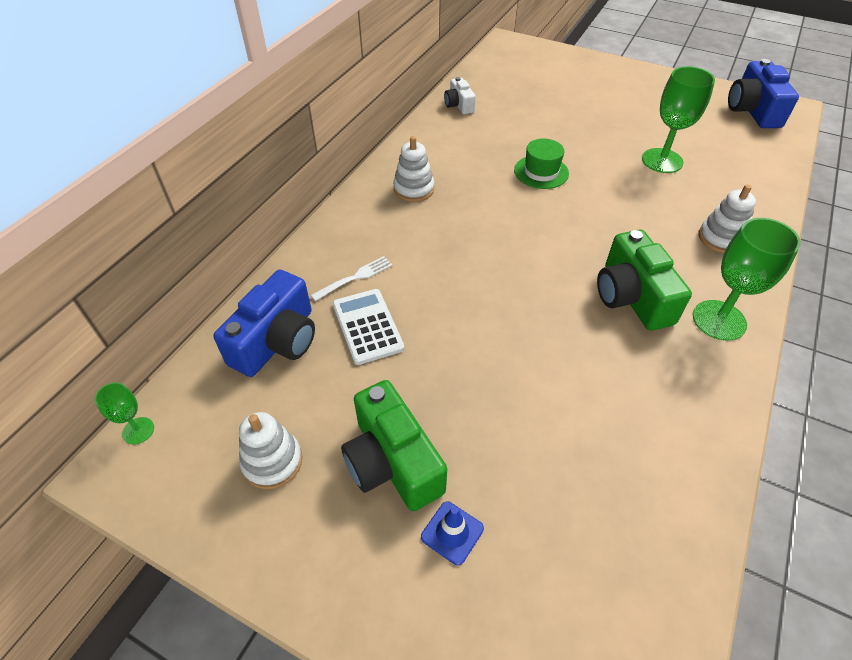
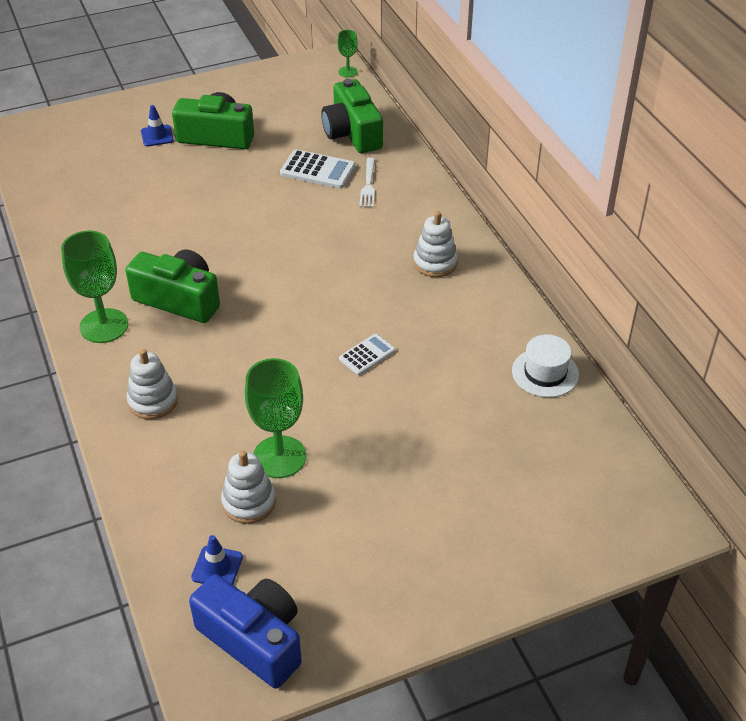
camera: 130 degrees right, 5 degrees down
(272, 461) = (271, 102): white stacking toy -> white stacking toy (249, 502)
(277, 341) = (352, 133): blue camera -> green camera
(459, 105) = (545, 373): white camera -> white hat
(541, 172) = (367, 355): green hat -> white calculator
(749, 141) = (217, 567): none -> blue traffic cone

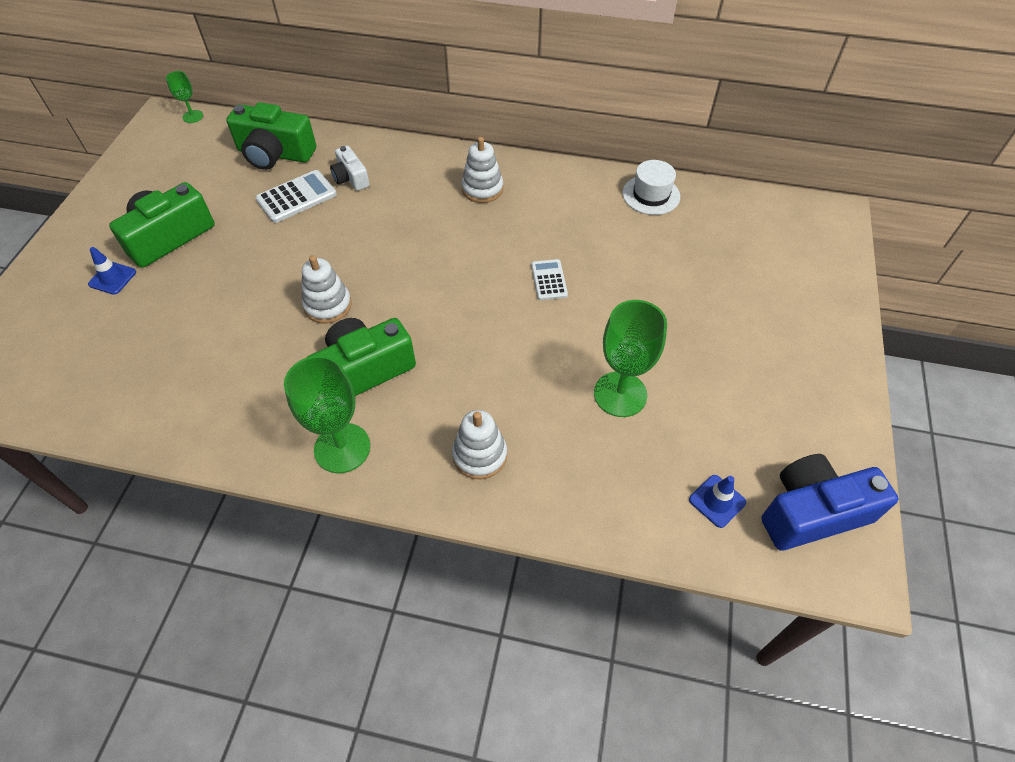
camera: 55 degrees left, 10 degrees up
(249, 502) = (657, 441): white stacking toy -> white stacking toy (328, 305)
(368, 185) = (351, 178): white fork -> white camera

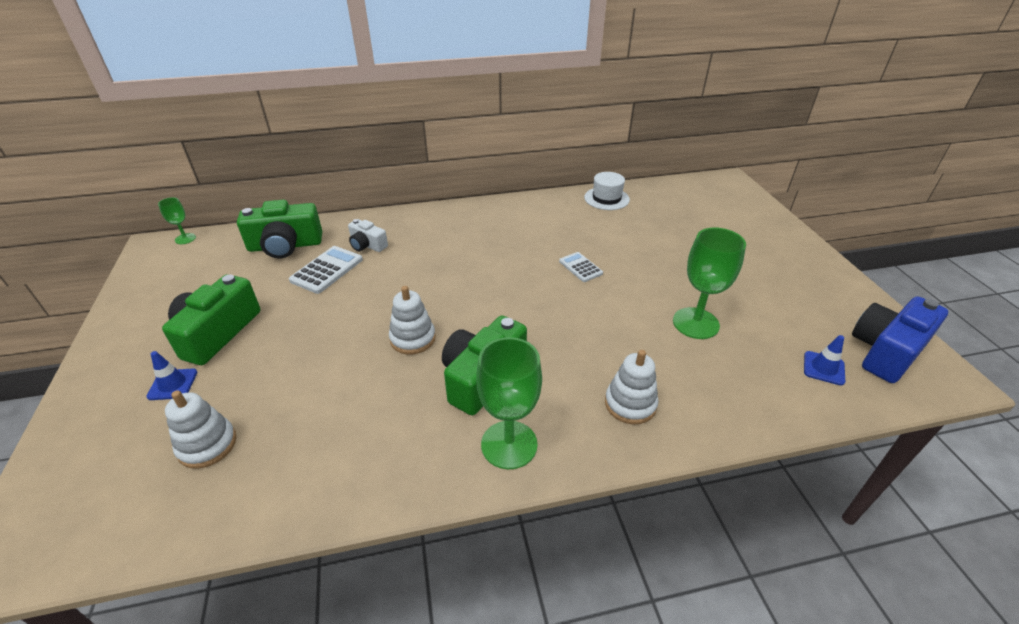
camera: 25 degrees left, 15 degrees down
(482, 189) = (482, 225): white stacking toy -> white stacking toy (207, 445)

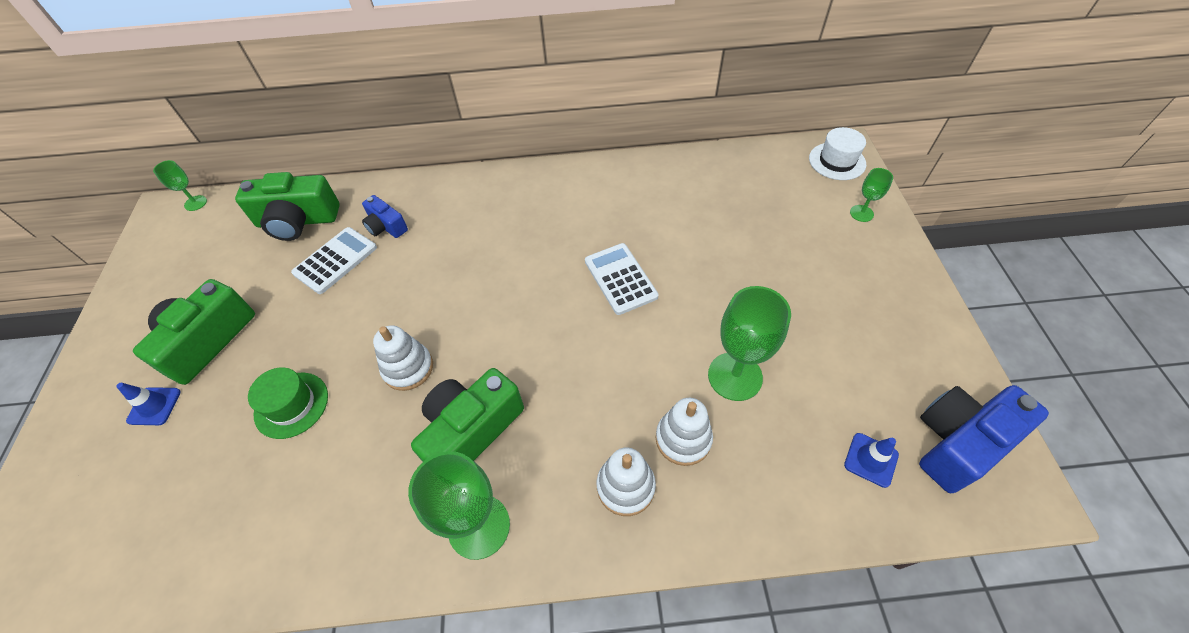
camera: 10 degrees right, 15 degrees up
(207, 445) = (176, 489): white stacking toy -> white stacking toy (683, 439)
(309, 372) = (291, 405): none -> green hat
(367, 245) = (386, 226): white camera -> blue camera
(580, 267) = (620, 279): white calculator -> white calculator, size x1.56
(606, 198) = (680, 171): white hat -> white hat (837, 161)
(757, 217) = (861, 213): none -> green goblet

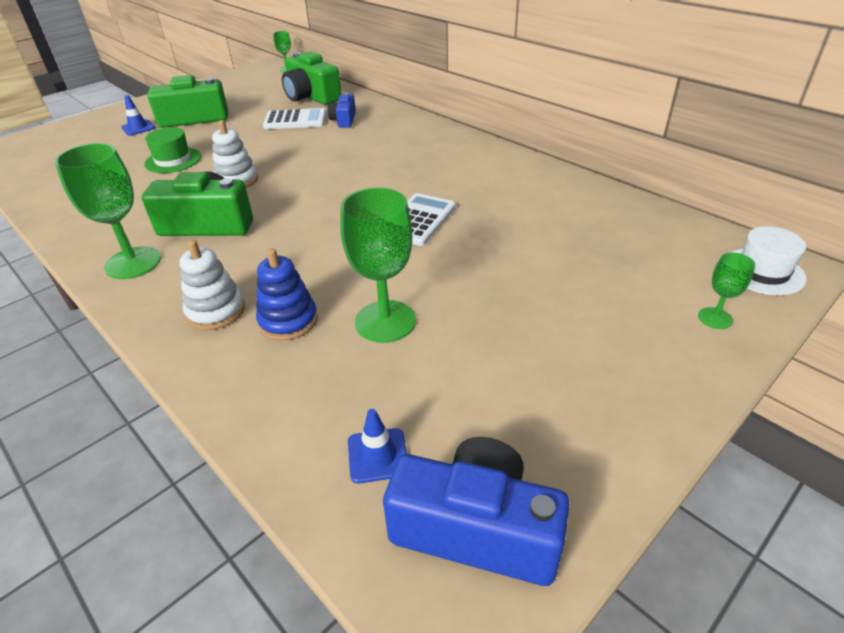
camera: 50 degrees right, 15 degrees down
(683, 439) = (288, 321): white stacking toy -> blue stacking toy

